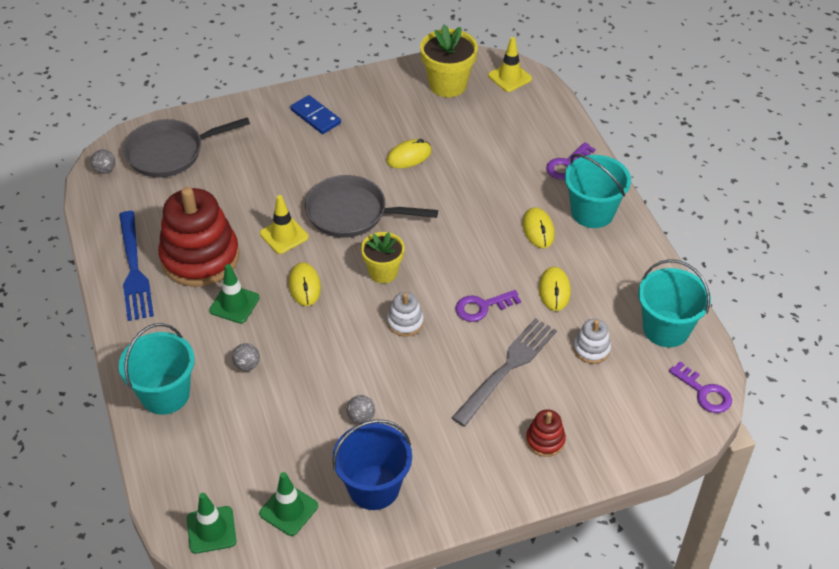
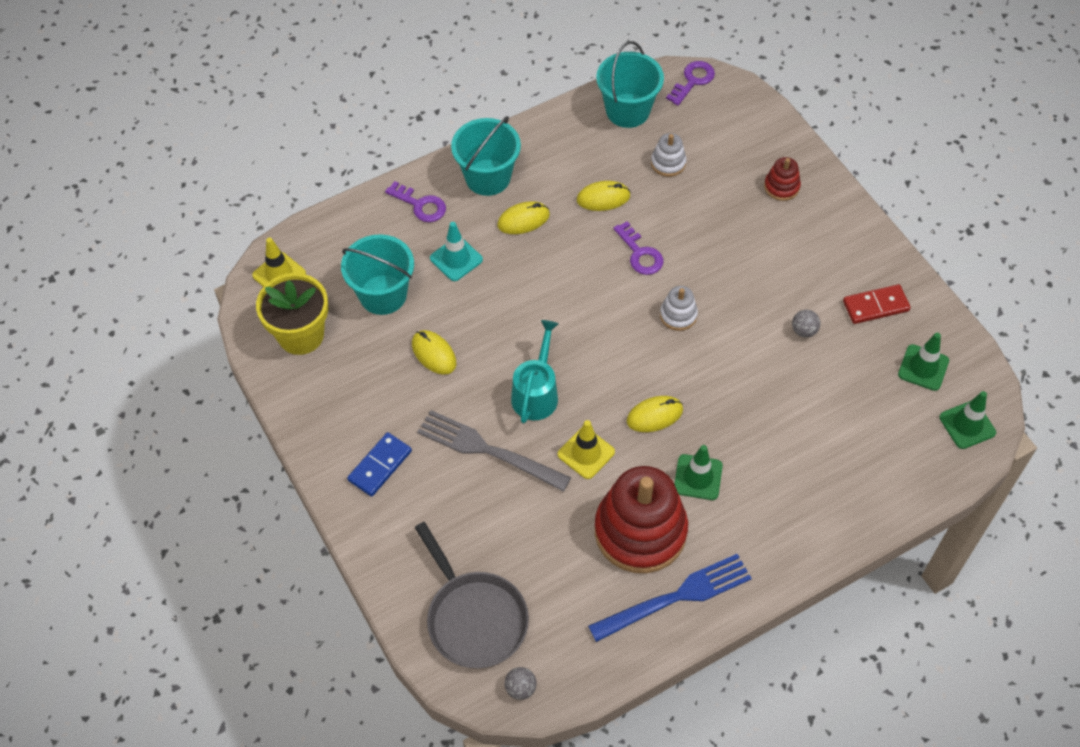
camera: 100 degrees left, 10 degrees up
(165, 394) = (834, 510): turquoise bucket -> turquoise bucket (383, 294)
(247, 365) = (774, 444): grey ball -> none
(352, 213) = (536, 393): grey pan -> turquoise watering can
(374, 487) = (875, 306): blue bucket -> red domino
(383, 272) = (616, 346): yellow flower pot -> none
(503, 180) = (456, 259): none -> turquoise traffic cone
(507, 368) = (709, 224): grey fork -> grey fork (487, 450)

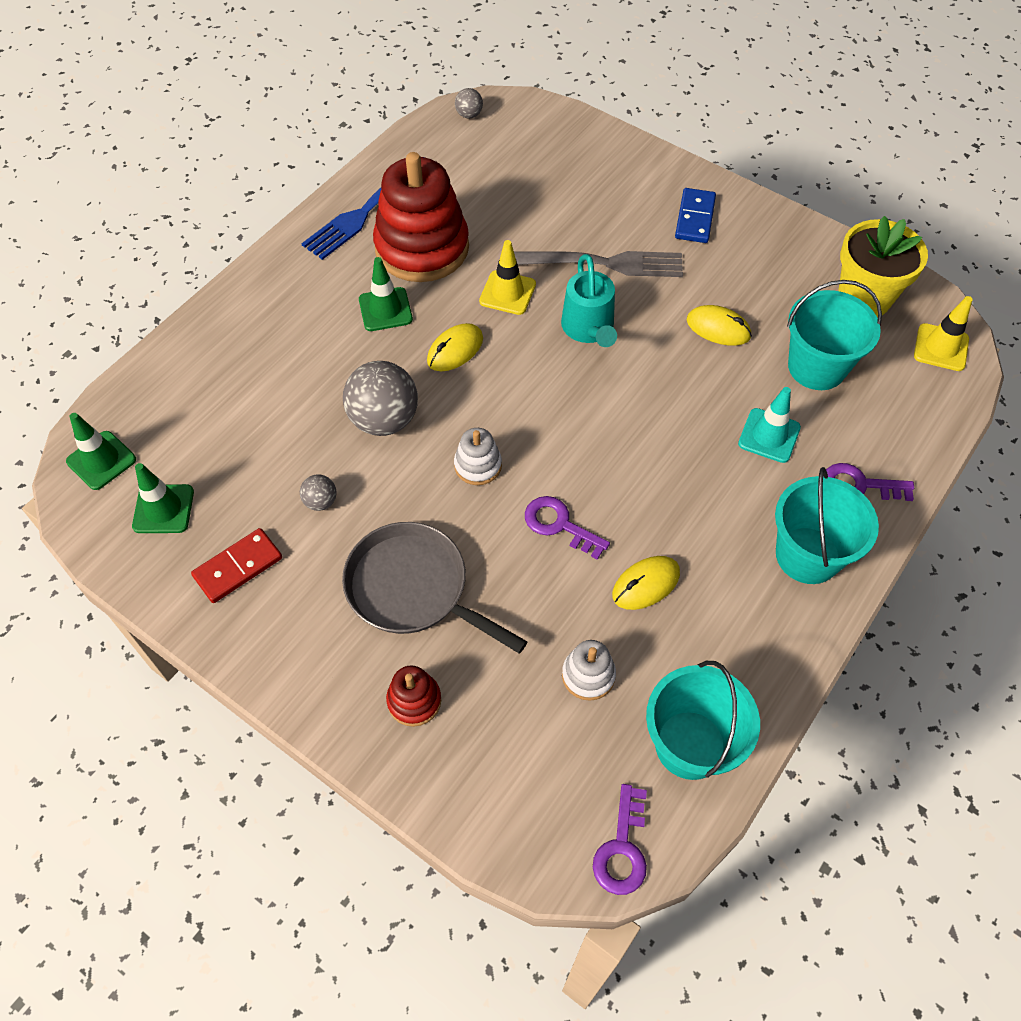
camera: 155 degrees right, 0 degrees up
(474, 617) = (535, 144): grey pan -> grey pan (414, 589)
(523, 220) = (725, 514): yellow mouse -> none
(735, 376) = (384, 420): none -> grey ball

